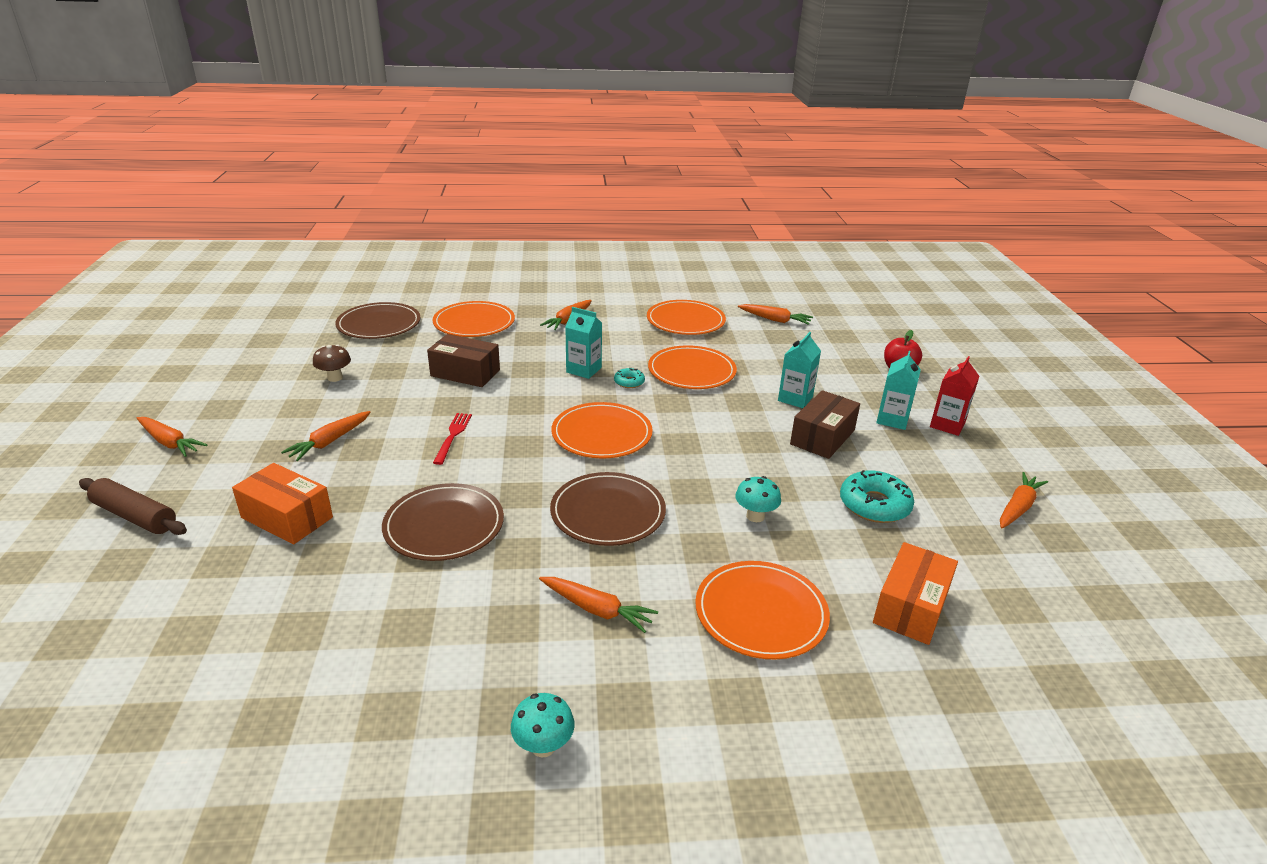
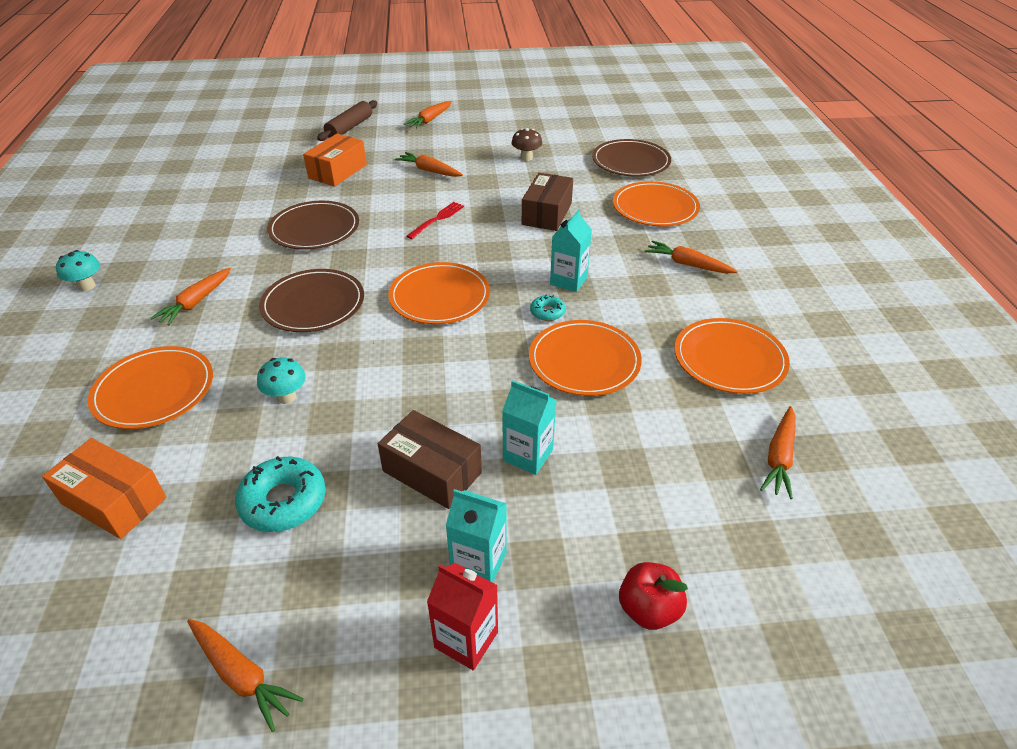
camera: 90 degrees right, 10 degrees up
(453, 436) = (437, 219): red fork -> red fork turned 60 degrees counterclockwise

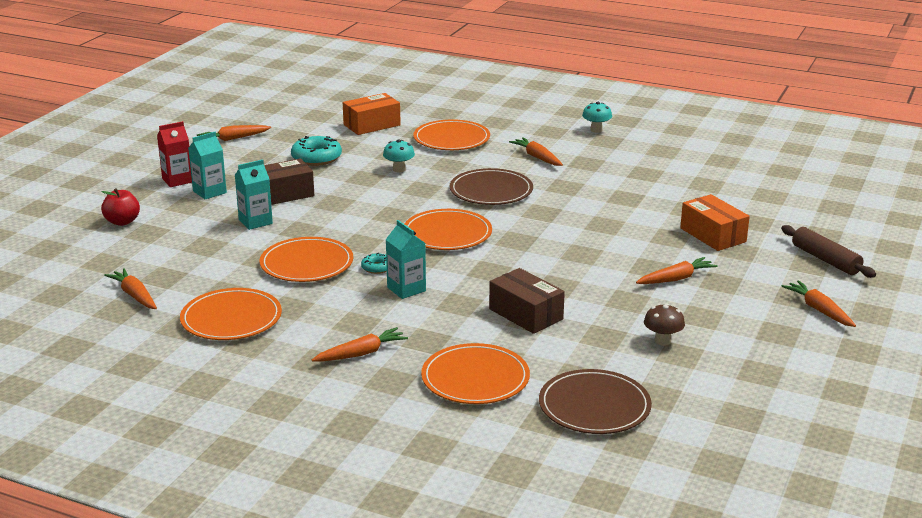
camera: 120 degrees right, 15 degrees down
(314, 229) = (604, 208): brown plate -> none
(437, 219) = (569, 260): red fork -> none

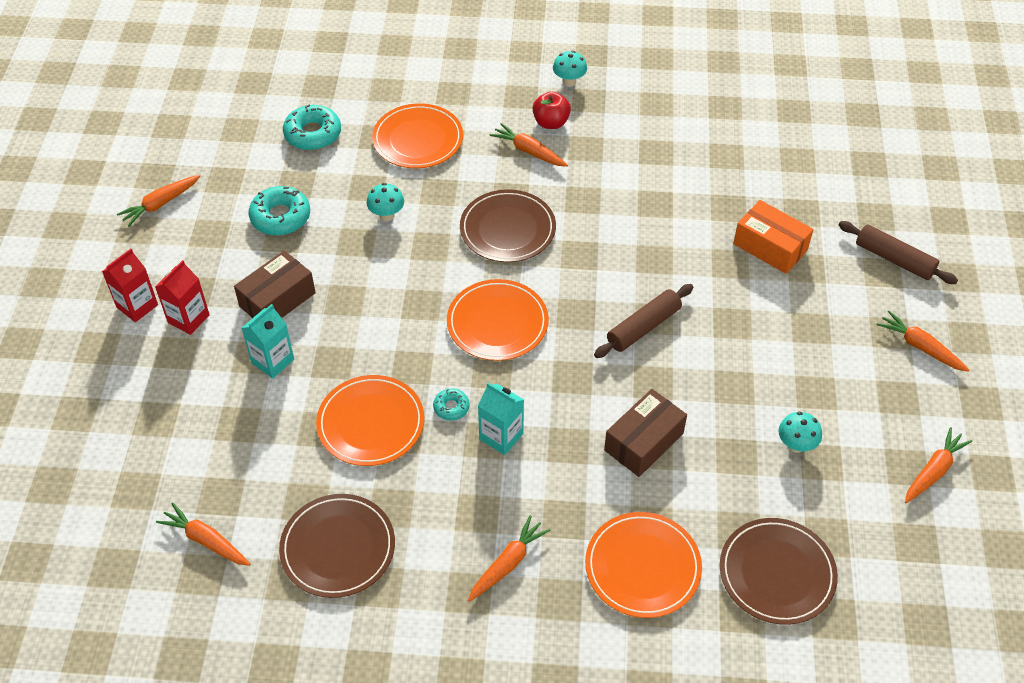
camera: 20 degrees left, 25 degrees up
(122, 222) = (115, 406): red apple -> red apple (551, 123)
(209, 192) = (188, 318): turquoise carton -> red carton
(231, 318) = (338, 548): orange plate -> brown plate
(372, 125) = (313, 134): orange box -> turquoise donut
(525, 314) = (644, 442): brown box -> brown box turned 75 degrees counterclockwise
(569, 256) = (643, 327): none -> brown rolling pin
(662, 341) = (796, 445): brown mushroom -> turquoise mushroom
(676, 279) = (765, 335): orange carrot -> orange carrot (933, 471)

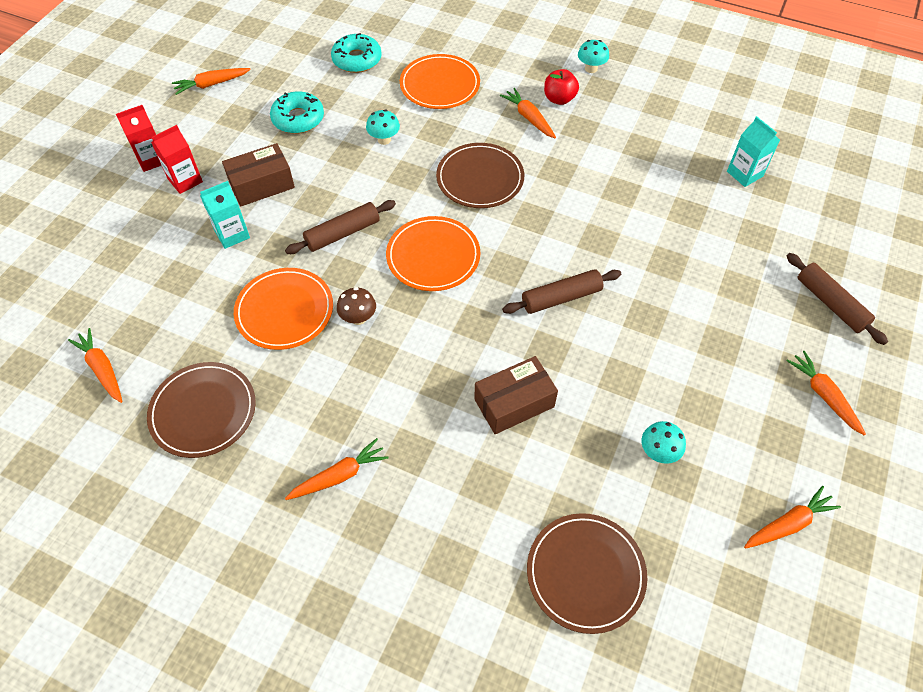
camera: 20 degrees right, 5 degrees up
(392, 326) = (342, 233): none -> brown rolling pin
(451, 407) = (358, 318): turquoise donut -> brown mushroom
(501, 436) = (389, 357): turquoise carton -> turquoise carton (744, 174)
(642, 567) = (459, 521): orange plate -> none
(770, 247) = (712, 258): orange box -> none

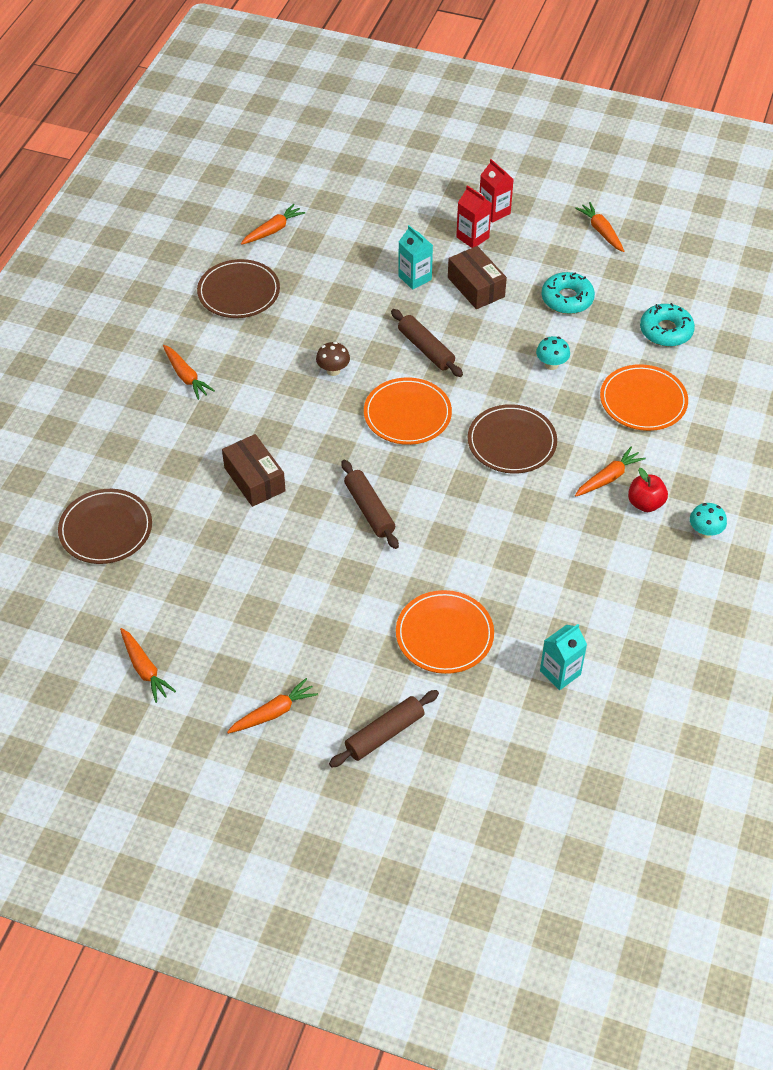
camera: 85 degrees right, 5 degrees down
(284, 311) = (336, 323): orange plate -> orange plate (444, 634)
(658, 452) = (210, 579): turquoise mushroom -> none

